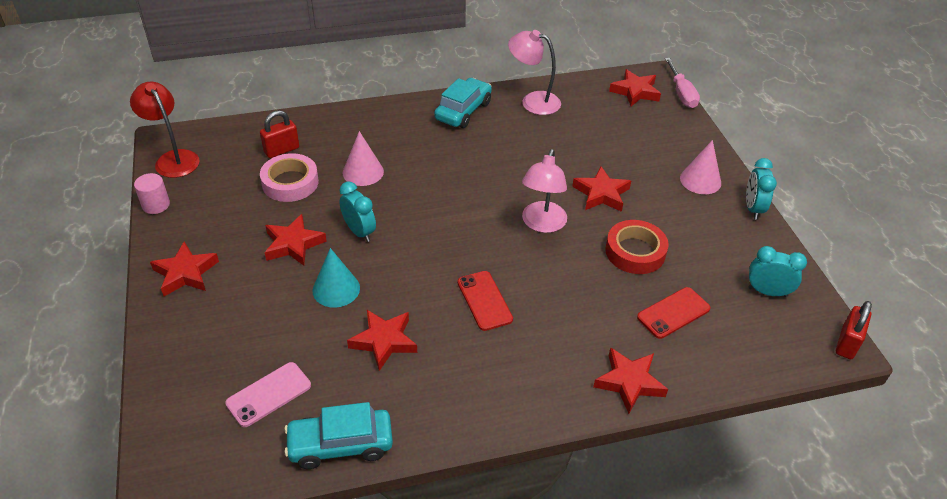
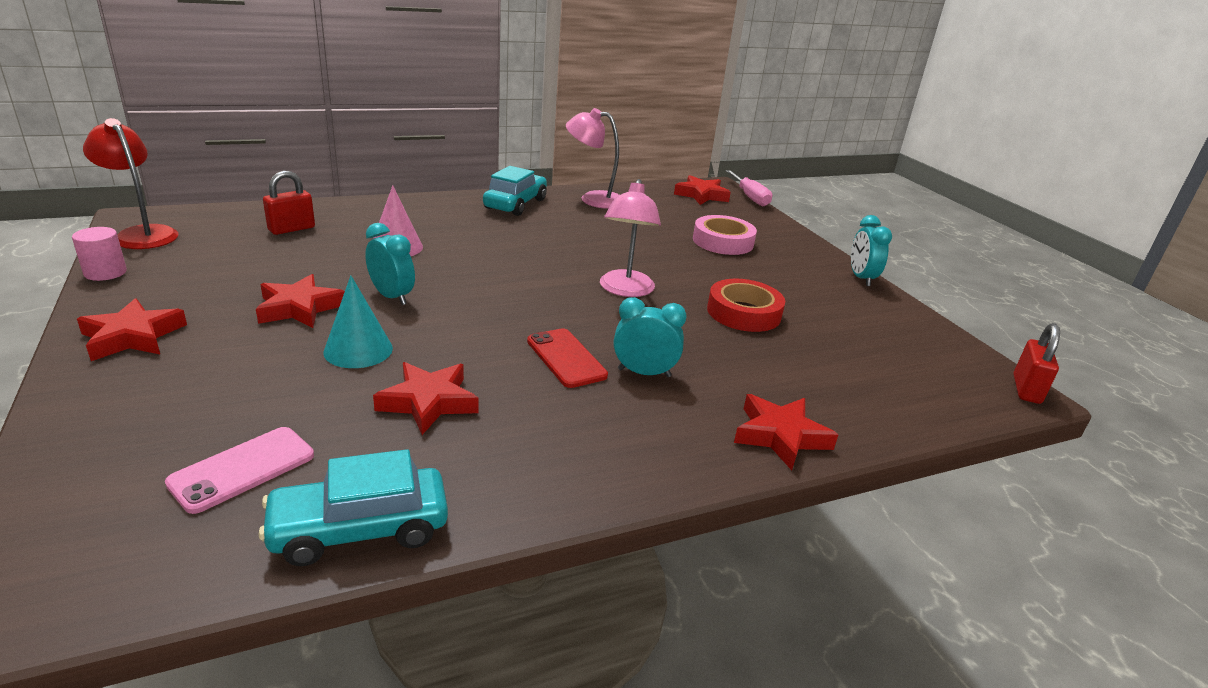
camera: 10 degrees left, 15 degrees down
(290, 182) = (300, 255): pink tape -> pink tape (723, 242)
(601, 194) = (688, 266): red star -> none
(673, 313) = (810, 366): red phone -> none
(700, 180) = (795, 257): pink cone -> none
(767, 292) = (911, 345): turquoise clock -> turquoise clock (644, 373)

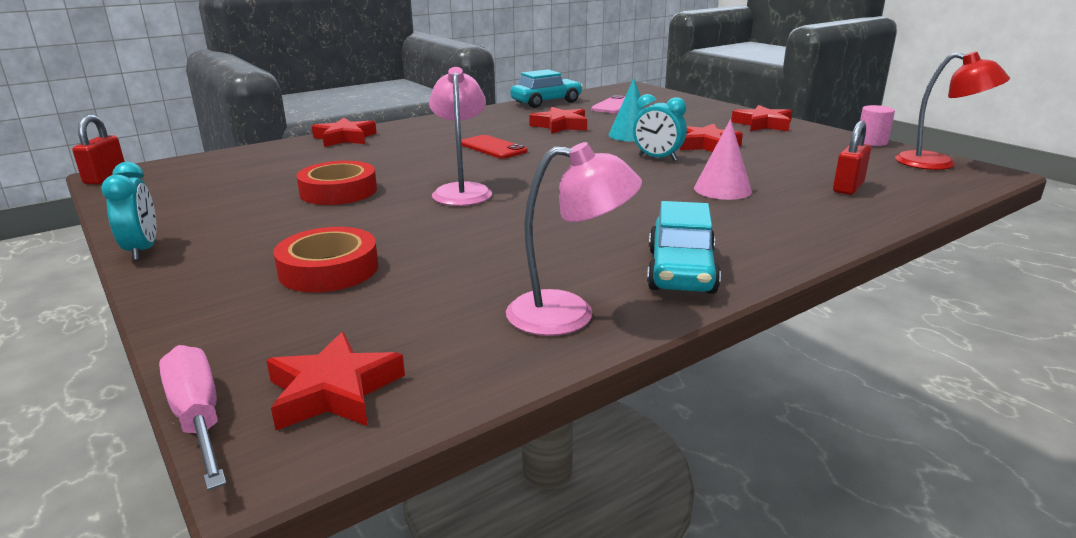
camera: 170 degrees right, 5 degrees down
(644, 373) = (434, 149): turquoise clock -> none
(723, 242) = (329, 269): pink tape -> red tape

